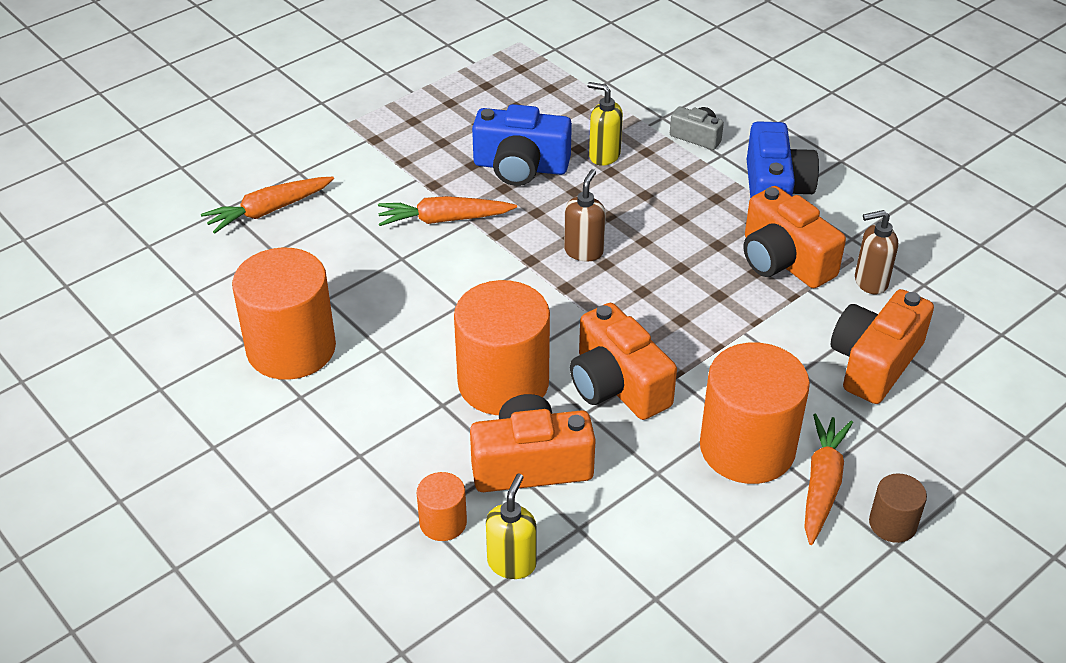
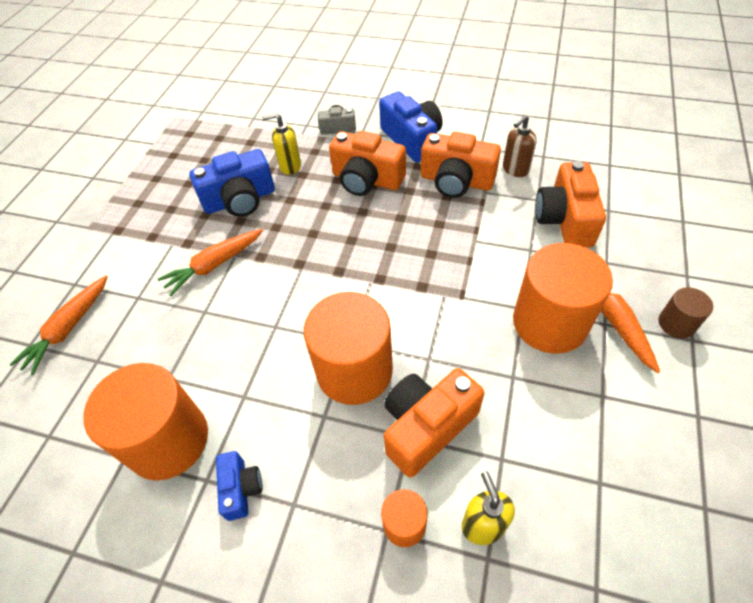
camera: 30 degrees left, 10 degrees up
(325, 419) = (241, 488): none -> blue camera
(584, 251) = (330, 238): brown soap dispenser -> none
(617, 385) = (432, 325): orange camera -> orange camera (366, 180)

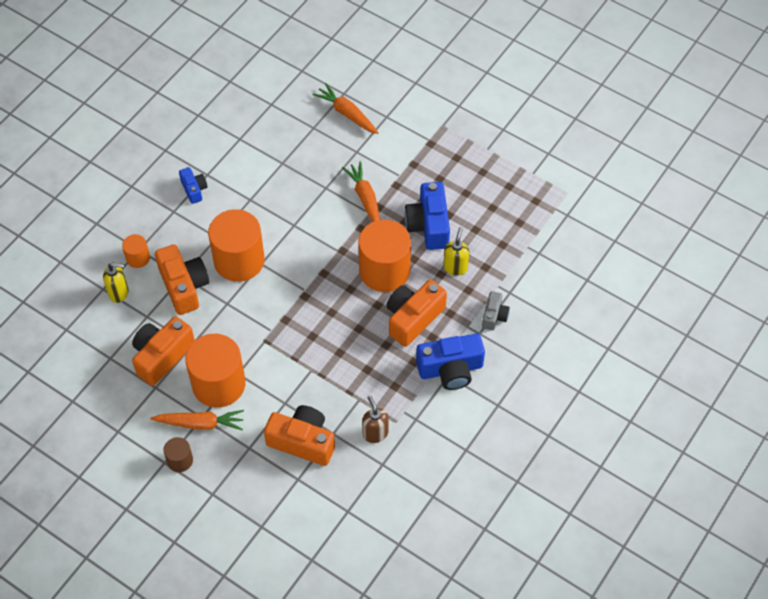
camera: 105 degrees right, 5 degrees up
(168, 440) = (240, 159): orange cylinder -> orange cylinder (384, 270)
(241, 488) = (194, 189): blue camera -> blue camera turned 120 degrees counterclockwise
(456, 181) = (381, 383): orange camera -> orange camera (162, 356)

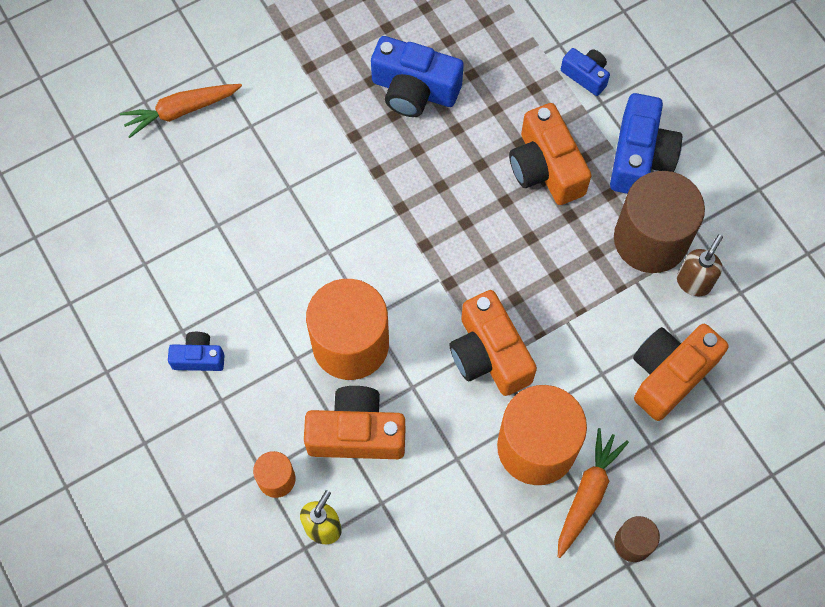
camera: 65 degrees left, 10 degrees up
(162, 356) = (457, 506): orange camera -> orange camera (489, 354)
(365, 199) = (334, 146): orange carrot -> none
(375, 433) = (694, 282): brown soap dispenser -> brown soap dispenser turned 120 degrees clockwise
(384, 270) = (457, 170): orange cylinder -> none
(393, 397) = (650, 239): none -> brown cylinder
(455, 267) = (493, 87): yellow soap dispenser -> none
(494, 316) = (585, 75): grey camera -> blue camera

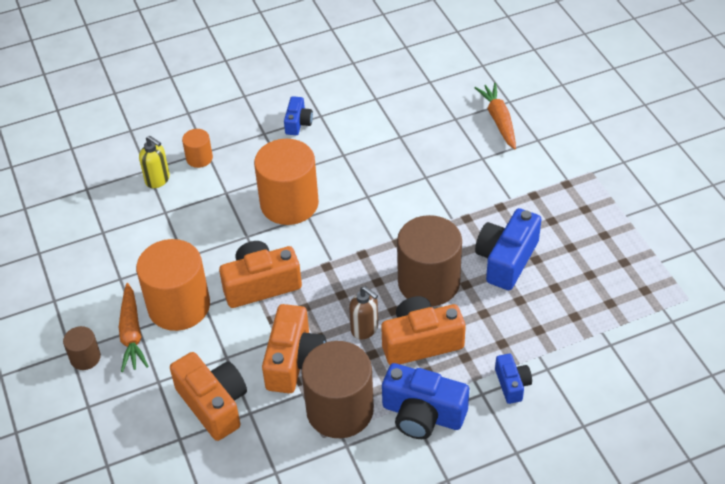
camera: 100 degrees right, 20 degrees down
(356, 433) = (220, 202): orange camera -> orange camera (294, 361)
(459, 168) = (428, 282): none -> brown cylinder
(585, 75) = (512, 384): blue camera -> blue camera turned 60 degrees counterclockwise
(587, 494) = (132, 333): orange carrot -> orange carrot turned 45 degrees clockwise
(694, 282) = (292, 436): brown soap dispenser -> brown soap dispenser (365, 329)

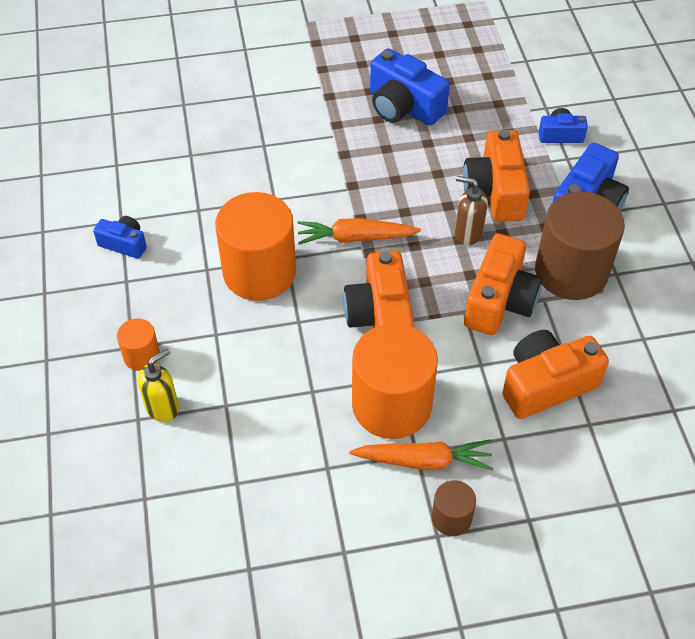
camera: 80 degrees left, 5 degrees up
(294, 361) = (499, 301): orange camera -> orange camera turned 90 degrees clockwise
(365, 329) = (468, 233): brown soap dispenser -> brown soap dispenser turned 120 degrees counterclockwise
(428, 282) = (417, 170): brown cylinder -> none
(499, 120) = (203, 71): orange carrot -> orange carrot (355, 238)

